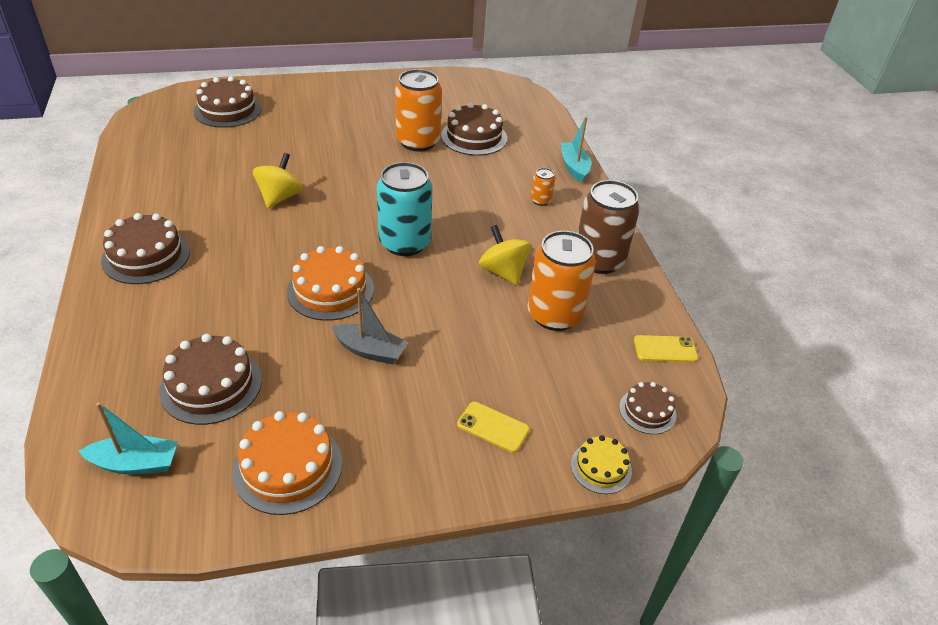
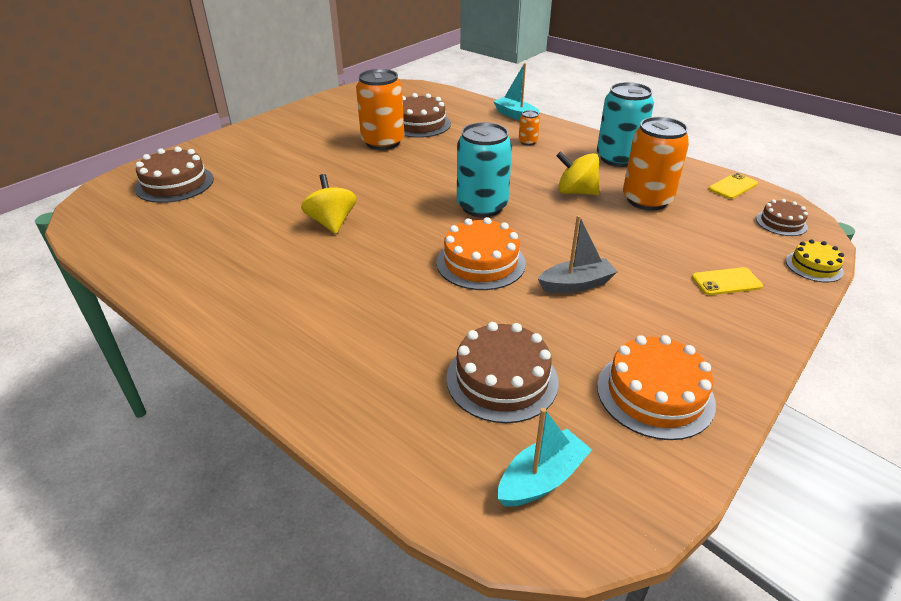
camera: 35 degrees left, 5 degrees down
(146, 256) = (277, 322): brown cake -> none
(599, 260) = (618, 158): brown can -> turquoise can

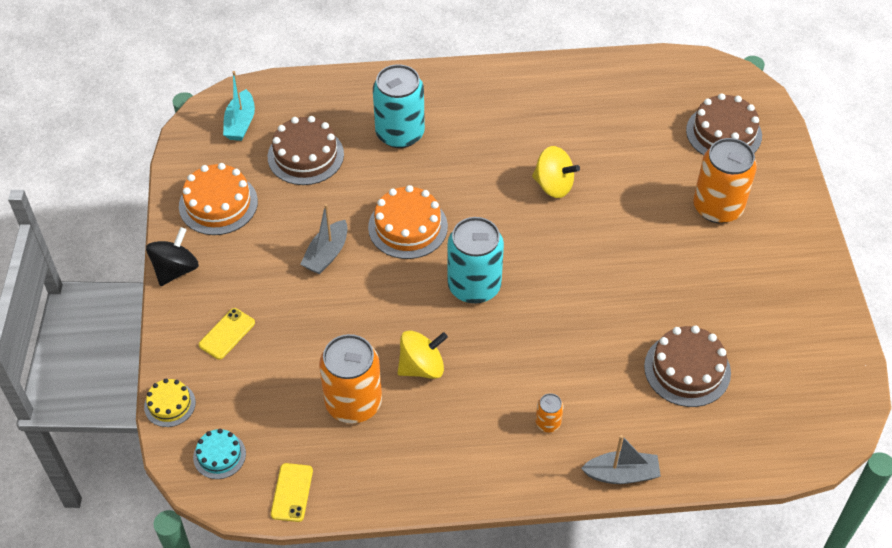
camera: 135 degrees right, 15 degrees up
(383, 142) = (670, 309): orange can -> orange can (717, 207)
(516, 115) = (621, 474): turquoise boat -> grey boat
(618, 158) = (434, 462): turquoise can -> turquoise can (400, 133)
(753, 358) = (175, 270): none -> black spinning top
(781, 223) = (219, 455): brown cake -> turquoise cake

